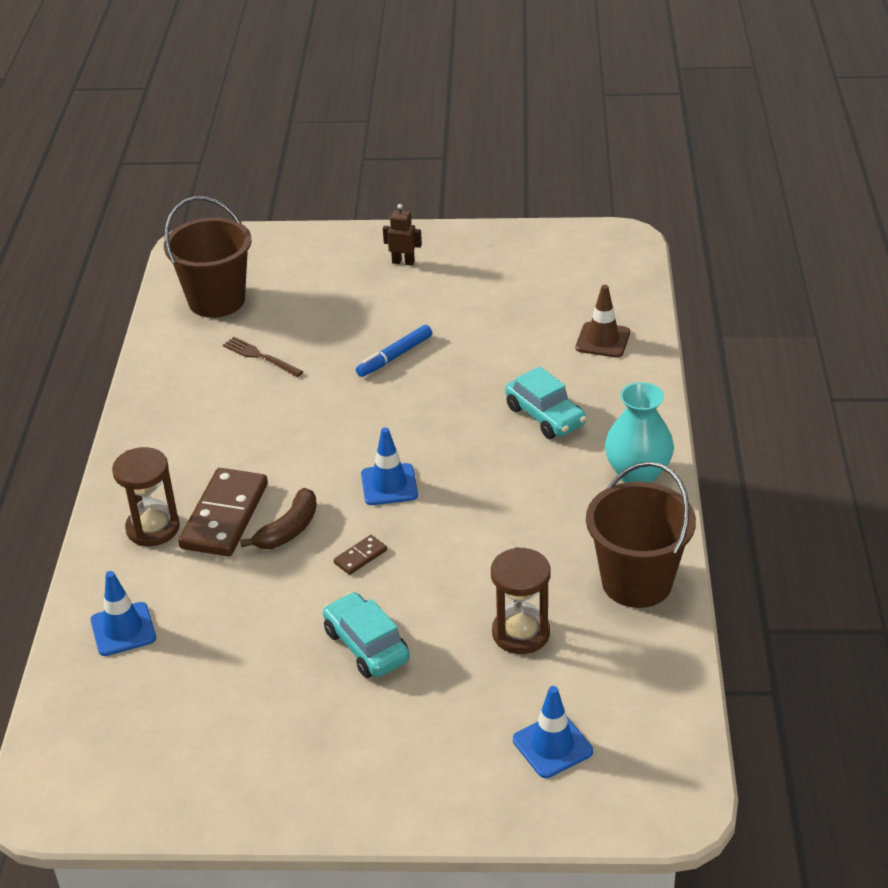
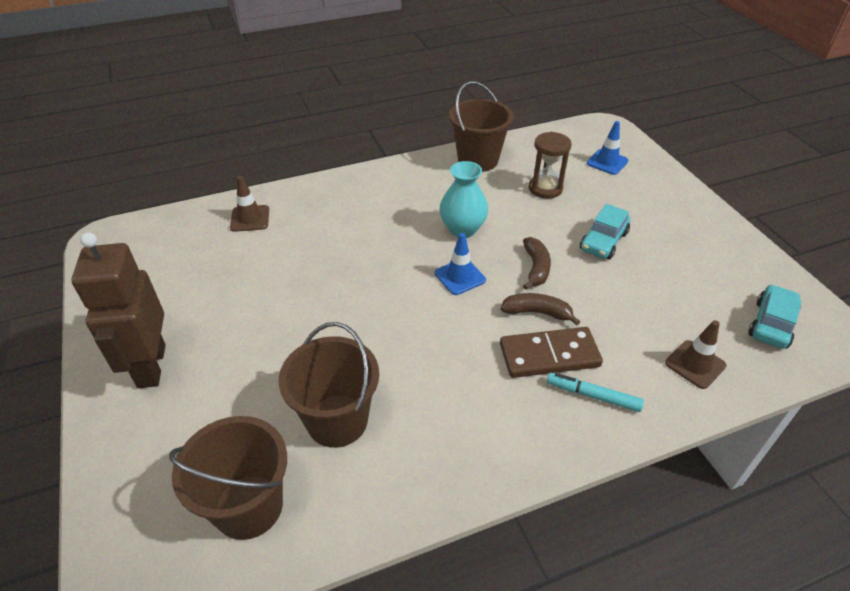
camera: 115 degrees left, 5 degrees up
(123, 629) = (695, 364): blue traffic cone -> brown traffic cone
(153, 528) = (593, 396): brown hourglass -> turquoise marker
(259, 356) = (337, 420): brown fork -> brown bucket
(360, 556) = (536, 268): brown domino -> brown banana
(395, 356) = (305, 323): blue marker -> none
(403, 262) = (151, 366): brown robot -> brown robot, size x2.46
(545, 416) = (349, 224): turquoise car -> turquoise car (771, 324)
(637, 474) = (388, 176): turquoise vase -> turquoise vase (462, 229)

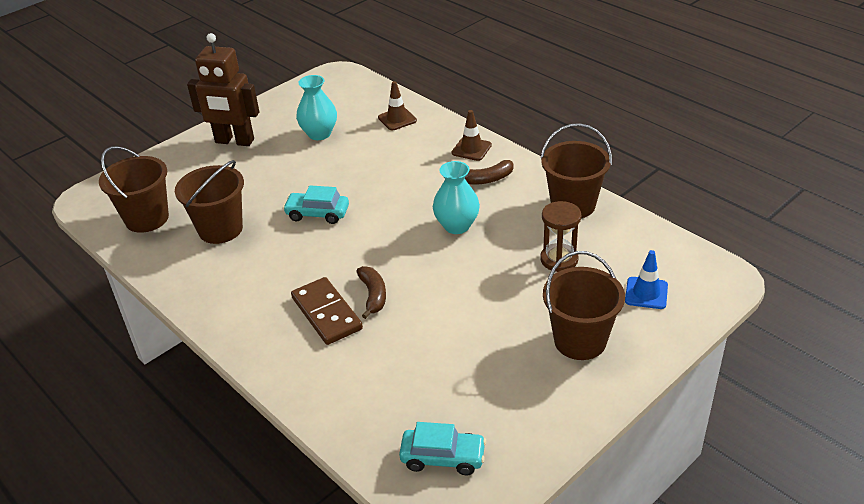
camera: 70 degrees right, 5 degrees down
(151, 366) = (234, 141): brown robot -> brown robot turned 135 degrees counterclockwise
(216, 283) = (319, 134): none -> turquoise vase
(460, 277) = (393, 241): blue traffic cone -> none
(536, 268) = (431, 281): brown banana -> brown banana (488, 179)
(593, 396) = (293, 347): turquoise marker -> none
(603, 241) = (499, 316): turquoise car -> turquoise car (317, 214)
(649, 209) = (580, 341): none -> brown bucket
(695, 364) = (358, 405): brown traffic cone -> brown traffic cone (471, 149)

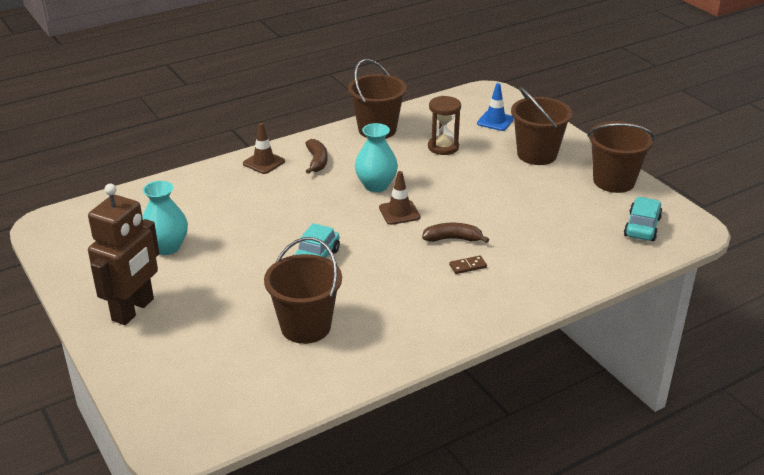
camera: 80 degrees left, 5 degrees down
(147, 218) = (252, 385): brown bucket -> brown bucket (614, 181)
(327, 313) = (467, 266): brown domino -> brown domino, size x0.44
(397, 119) = (178, 196): brown traffic cone -> brown traffic cone (399, 212)

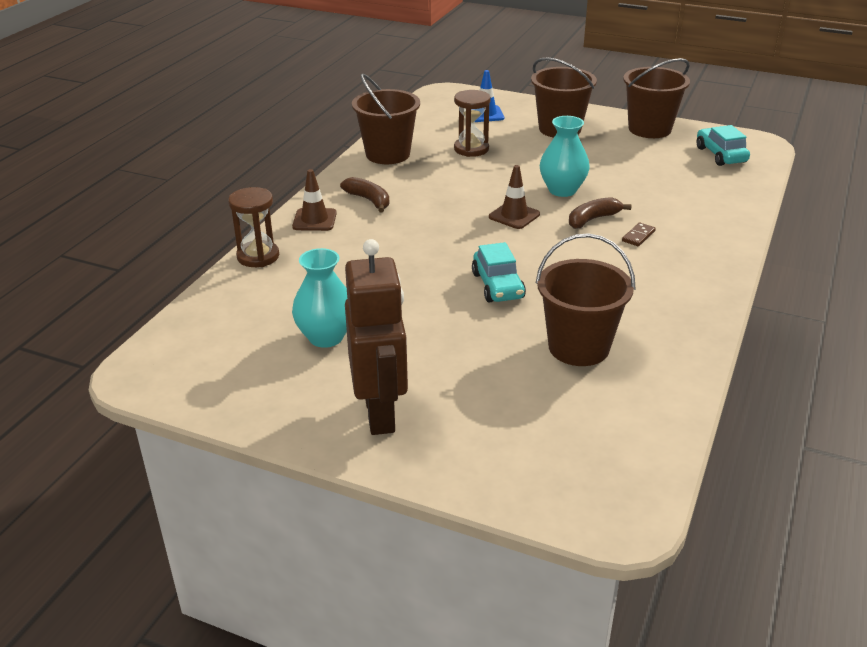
camera: 35 degrees left, 0 degrees up
(198, 175) = (258, 256): none -> brown hourglass
(376, 185) = (458, 201): turquoise vase -> turquoise vase (562, 190)

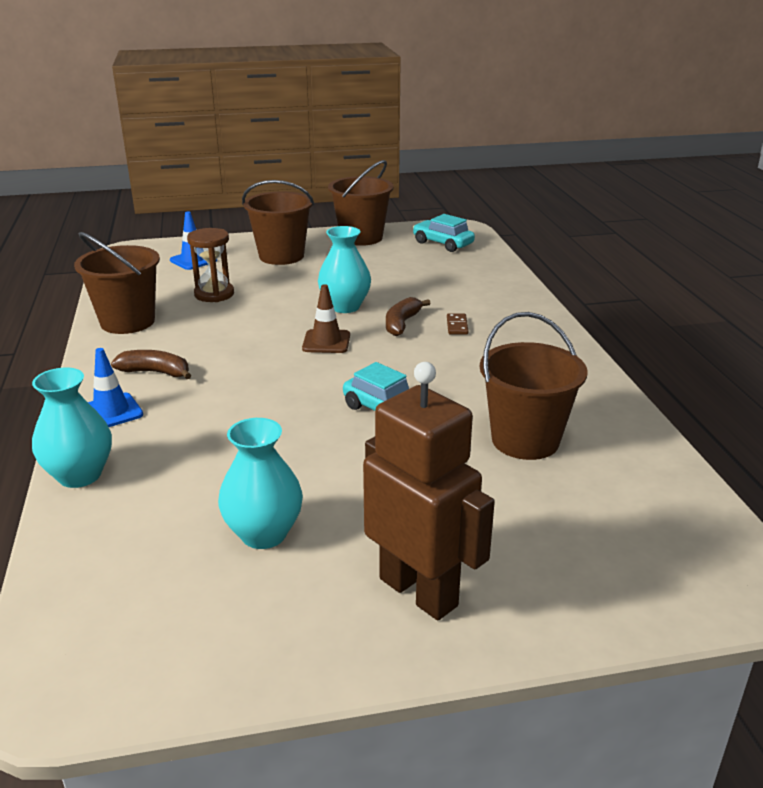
camera: 35 degrees left, 5 degrees down
(258, 256) = (80, 475): brown hourglass -> turquoise vase
(314, 220) = (111, 412): brown traffic cone -> blue traffic cone

